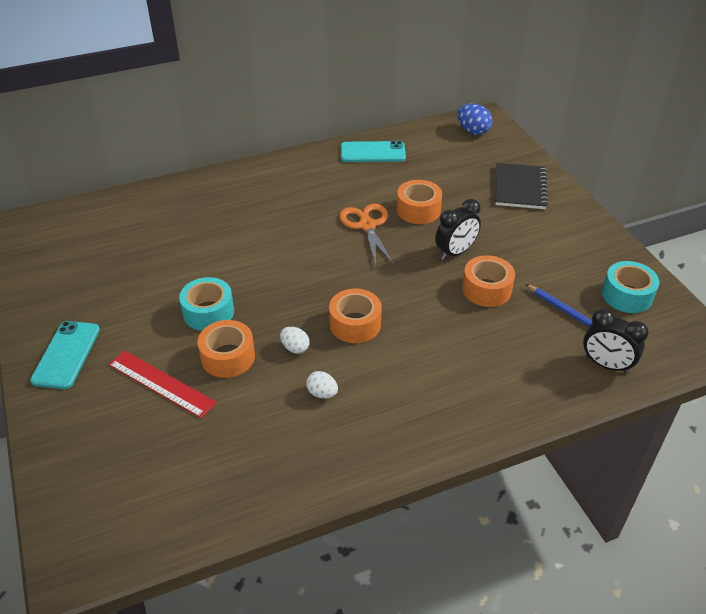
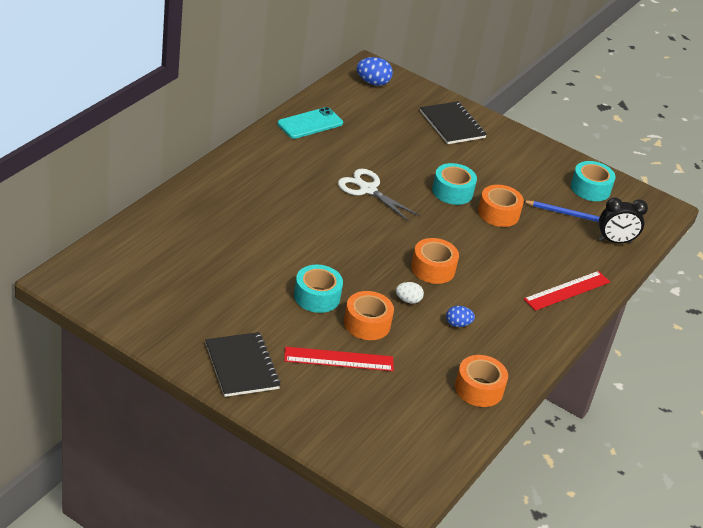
camera: 40 degrees left, 5 degrees down
(66, 355) = (241, 366): turquoise phone -> black notebook
(322, 393) = (458, 324): white egg -> blue egg
(367, 226) = (368, 190): orange scissors -> white scissors
(418, 210) = (394, 165): orange tape -> orange tape (479, 389)
(455, 252) = (452, 191): black clock -> turquoise tape
(489, 402) = (567, 290): none -> red ruler

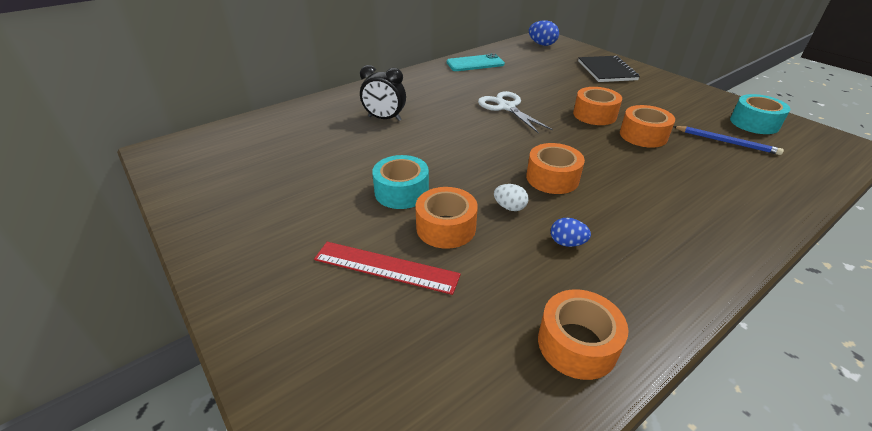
camera: 25 degrees right, 0 degrees up
(241, 366) = (258, 258): black notebook -> none
(452, 191) = (594, 115): turquoise tape -> orange tape
(567, 290) = (729, 219): red ruler -> none
(615, 241) = (793, 172): black clock -> black clock (384, 118)

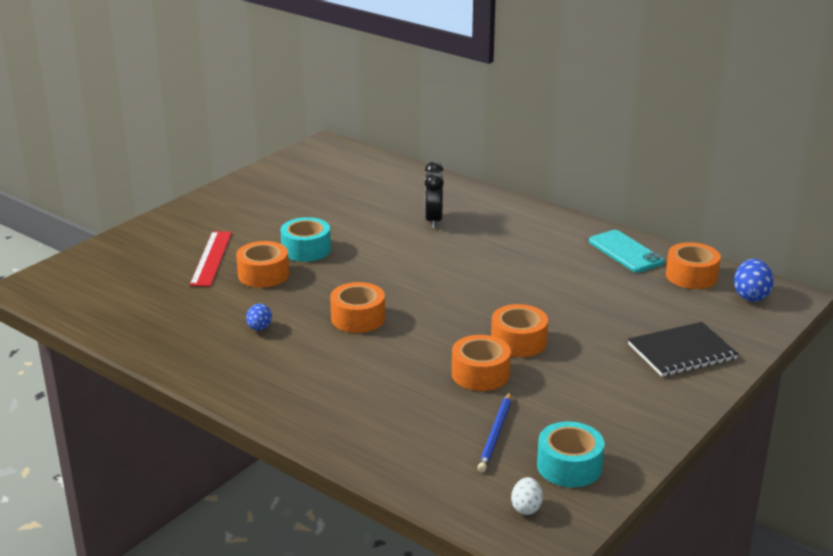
camera: 75 degrees right, 10 degrees down
(506, 107) = (502, 283): white scissors -> none
(509, 207) = (301, 299): white egg -> white egg (526, 508)
(577, 344) = (153, 334): orange tape -> orange tape (691, 276)

